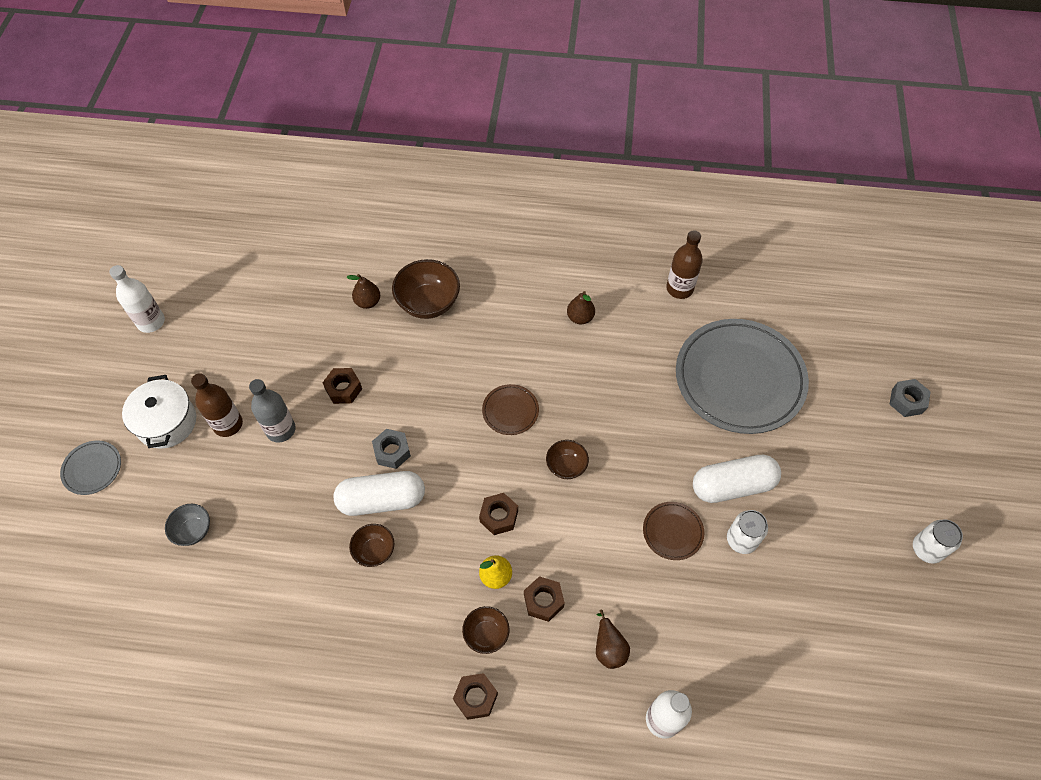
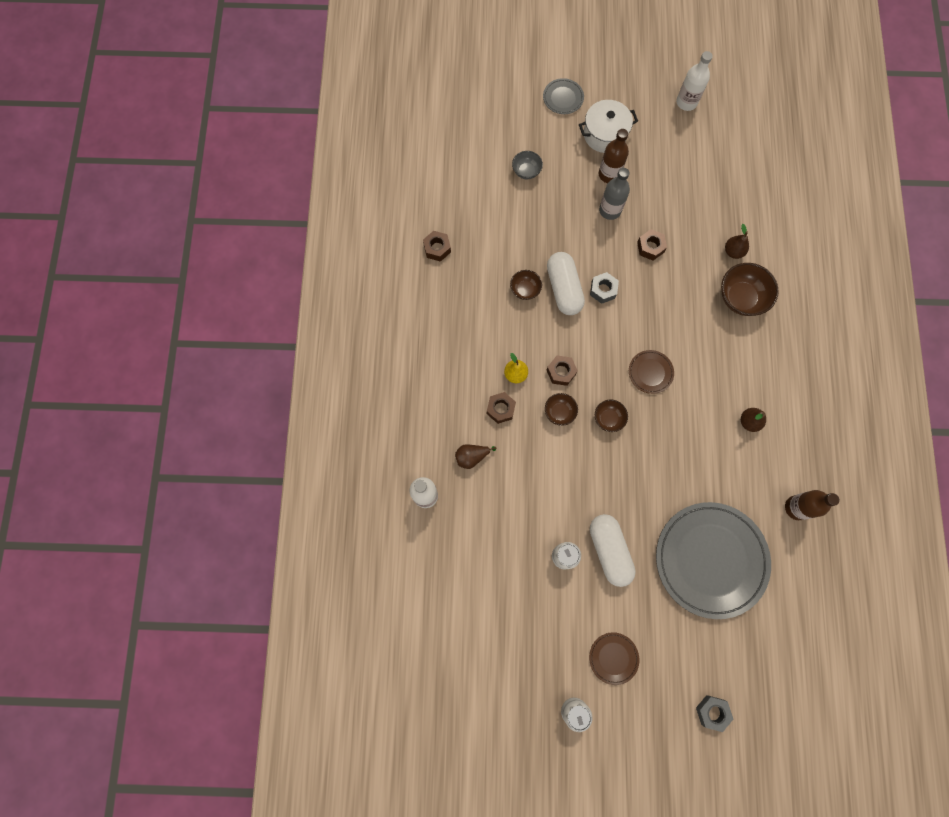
camera: 85 degrees right, 15 degrees up
(475, 698) = (430, 369): brown nut -> brown nut (437, 248)
(486, 634) = (473, 372): brown bowl -> brown bowl (559, 412)
(672, 532) = (564, 502): brown plate -> brown plate (613, 658)

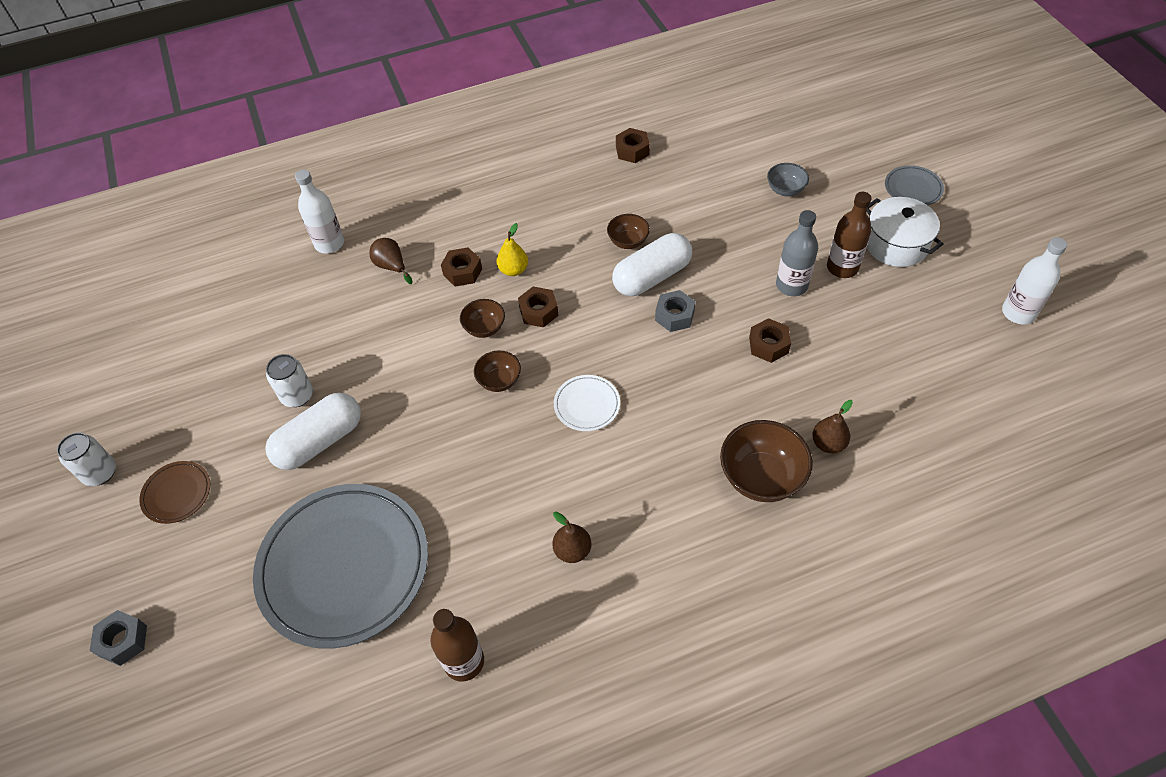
camera: 70 degrees right, 20 degrees down
(650, 372) = (587, 405): brown plate -> white plate

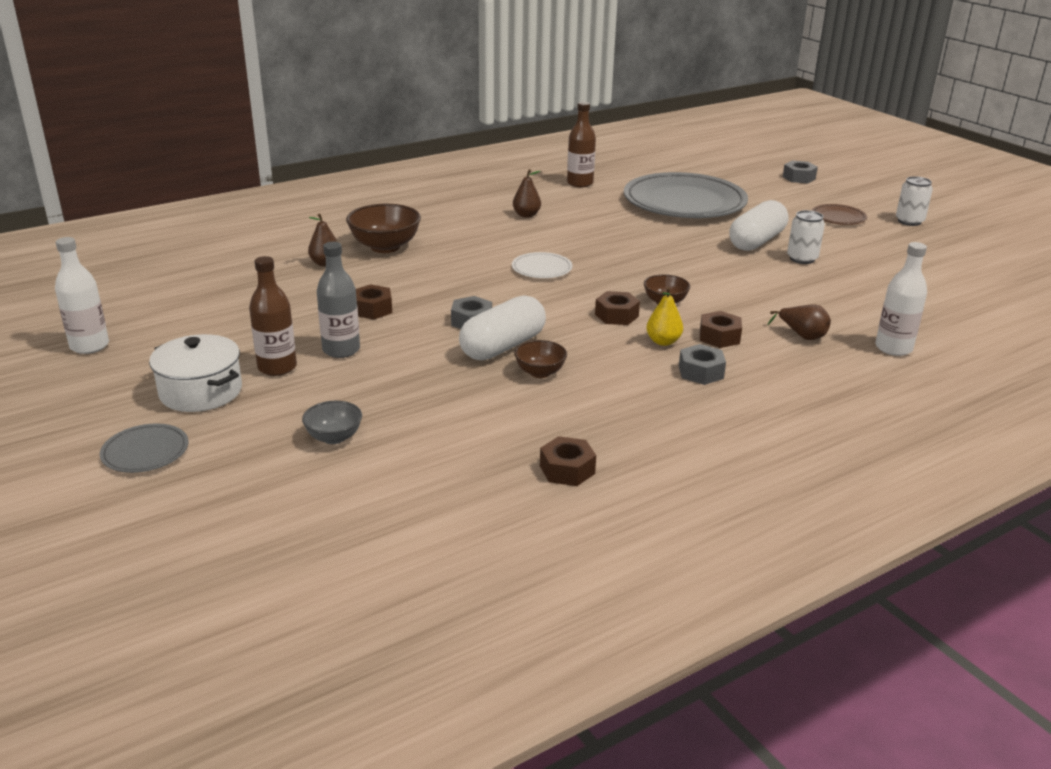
camera: 165 degrees right, 25 degrees down
(499, 381) = (628, 275): brown bowl -> none
(501, 230) = (700, 372): none -> grey nut

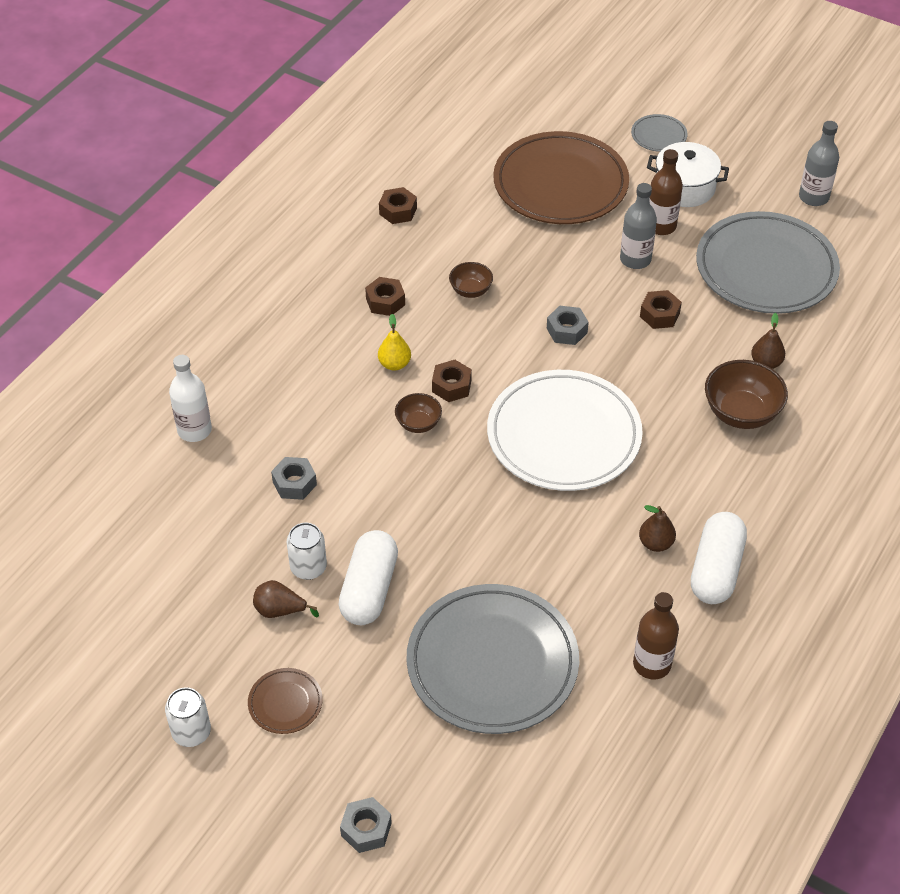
camera: 155 degrees right, 20 degrees up
(89, 346) = (813, 197): white bottle -> grey bottle
(229, 311) = (766, 268): none -> grey plate
(334, 437) = (560, 184): grey bowl -> brown plate
(503, 346) = (519, 309): white capsule -> white capsule (716, 570)
(542, 269) = (563, 435): white plate -> white plate, size x2.35
(700, 372) = (349, 336): grey nut -> grey nut (294, 483)
(719, 337) = (350, 389): brown nut -> brown nut (385, 302)
(802, 335) = (278, 418): brown pear -> brown pear (280, 610)

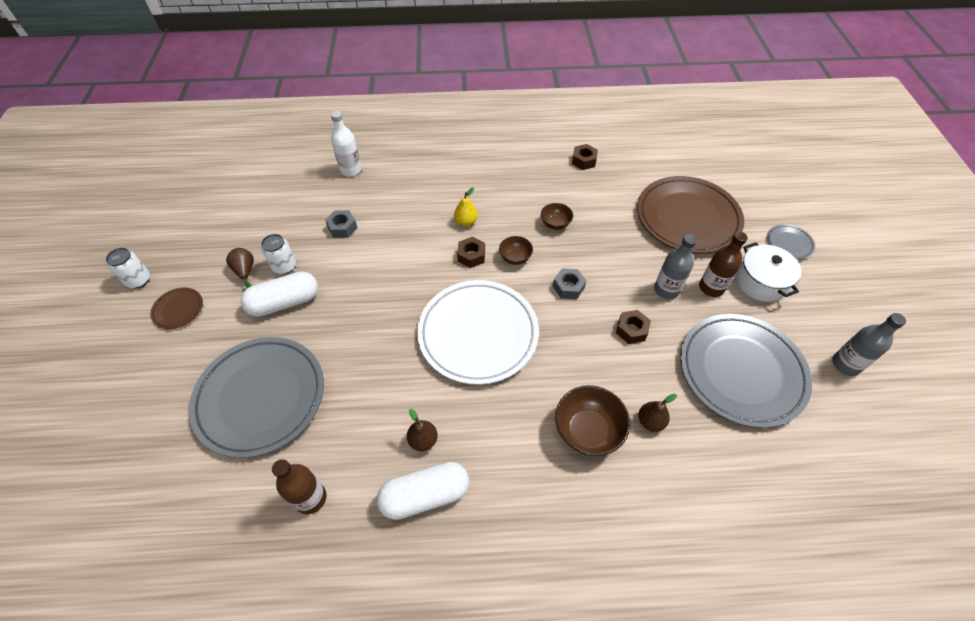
camera: 55 degrees right, 5 degrees up
(366, 829) = (97, 400): grey nut -> none
(385, 302) = (509, 192): brown nut -> none
(418, 424) = (429, 256): brown bowl -> brown bowl (515, 258)

